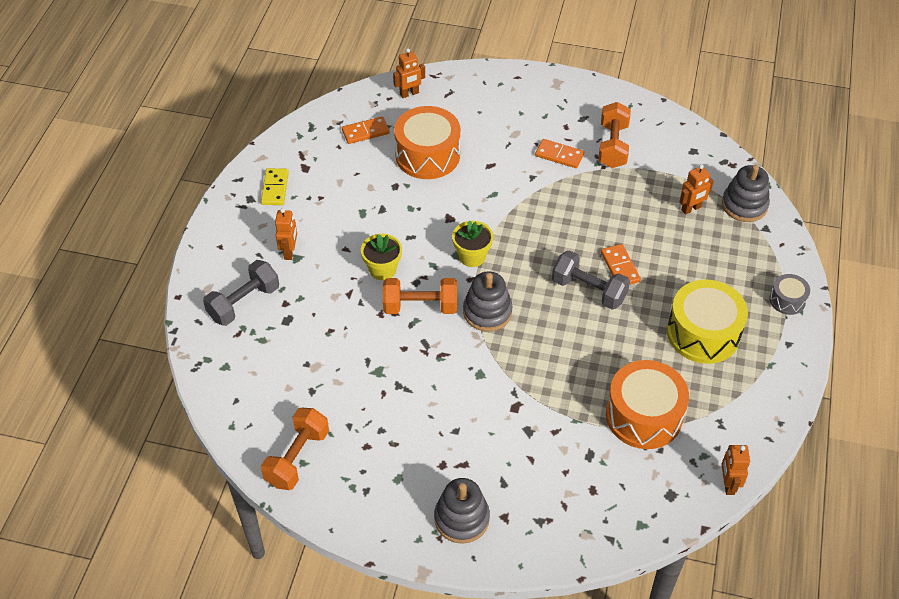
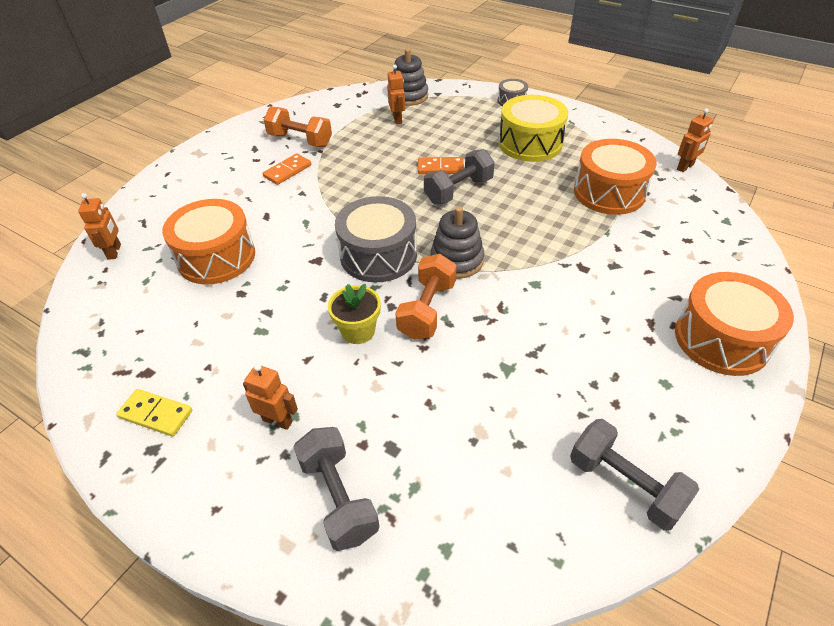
camera: 70 degrees left, 5 degrees down
(297, 458) = (625, 484): orange dumbbell -> grey dumbbell
(365, 132) = (138, 301): orange domino -> none
(461, 518) = (721, 339): grey stacking toy -> orange drum
(472, 256) = (378, 255): yellow flower pot -> grey drum
(728, 484) = (685, 167): orange robot -> orange robot turned 60 degrees counterclockwise

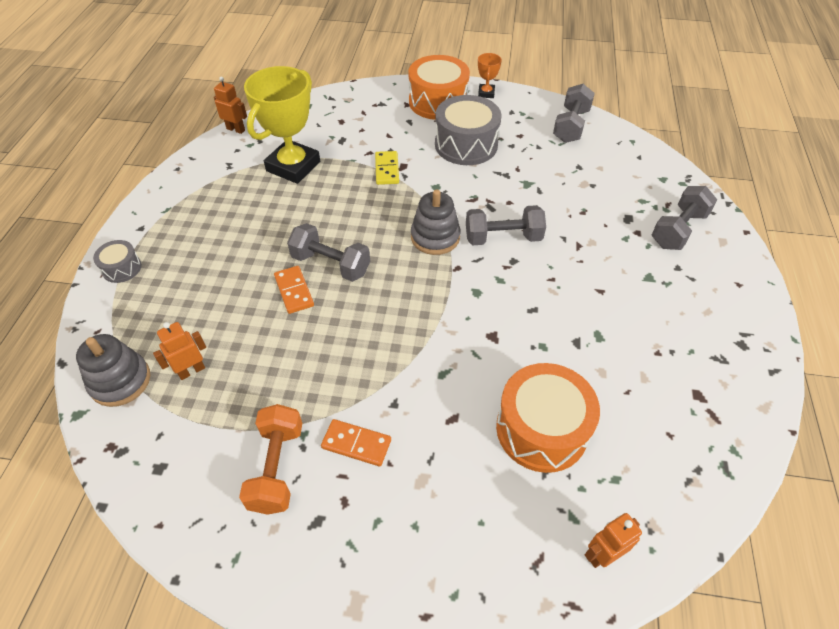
camera: 115 degrees left, 5 degrees up
(156, 414) = (720, 361): yellow domino -> yellow domino (387, 169)
(277, 420) = (660, 283): orange robot -> none
(358, 331) = (552, 271): yellow flower pot -> none
(378, 255) = (458, 291): grey drum -> grey drum (466, 144)
(427, 310) = (503, 238): orange dumbbell -> grey dumbbell
(530, 143) = (222, 232): yellow drum -> none
(609, 192) = (293, 166): orange drum -> yellow trophy
(741, 405) = (486, 93): none -> orange trophy

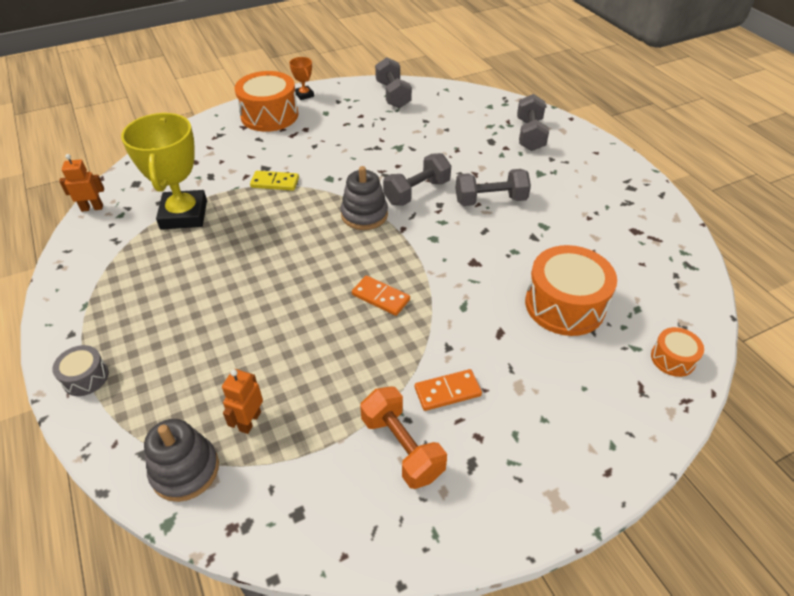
camera: 35 degrees left, 5 degrees down
(294, 291) = (283, 310): orange domino -> orange domino (381, 297)
(331, 264) = (296, 275): grey dumbbell -> grey dumbbell (490, 200)
(387, 169) = (275, 182): yellow domino -> yellow domino turned 45 degrees counterclockwise
(466, 144) = (324, 138): grey drum -> none
(602, 554) = (672, 359): orange robot -> orange drum

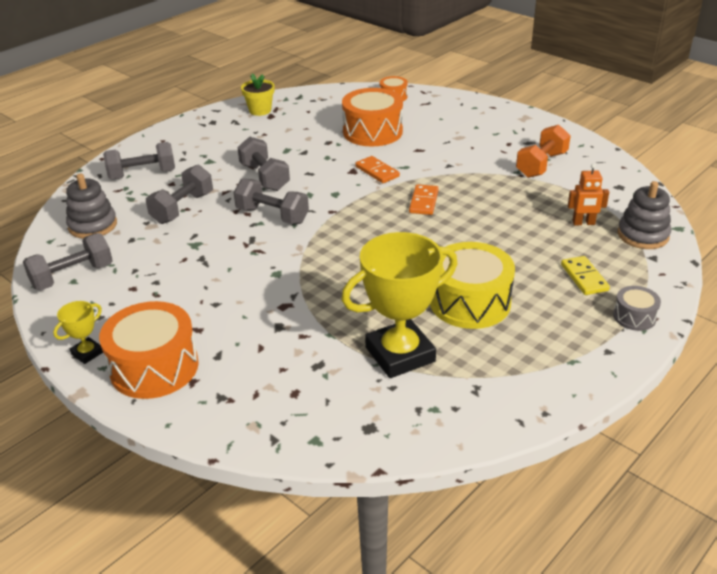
camera: 110 degrees left, 10 degrees down
(92, 208) = (440, 443): orange robot -> none
(204, 272) = (470, 302): none -> yellow drum
(275, 182) = (304, 308): yellow domino -> yellow domino (584, 277)
(304, 95) = (87, 353): orange trophy -> yellow trophy
(364, 215) = (325, 236): grey stacking toy -> grey stacking toy (93, 225)
(447, 392) = (486, 158): orange domino -> orange domino (377, 171)
(459, 148) = (182, 208): none -> grey dumbbell
(653, 225) = (260, 110): none -> yellow flower pot

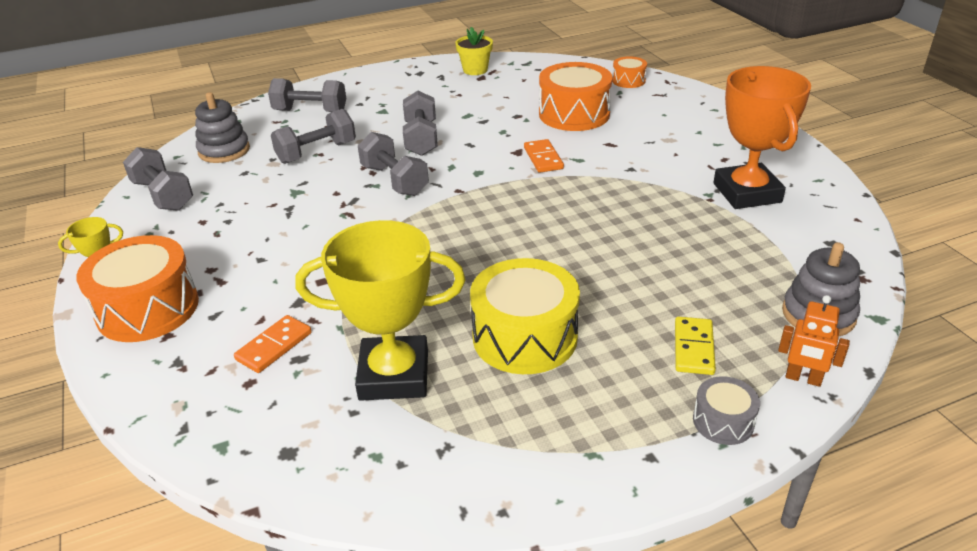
camera: 25 degrees right, 0 degrees up
(72, 276) = (163, 195): grey dumbbell -> grey dumbbell turned 60 degrees clockwise
(423, 202) = (567, 203): orange domino -> orange domino (274, 346)
(541, 165) = (747, 193): orange dumbbell -> orange trophy
(583, 223) = (747, 278): orange robot -> orange robot (803, 379)

